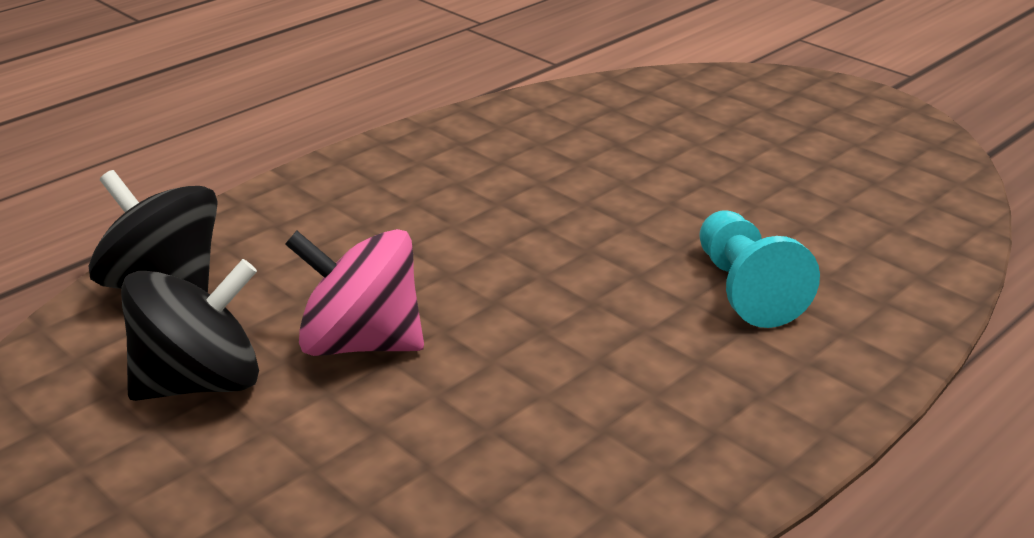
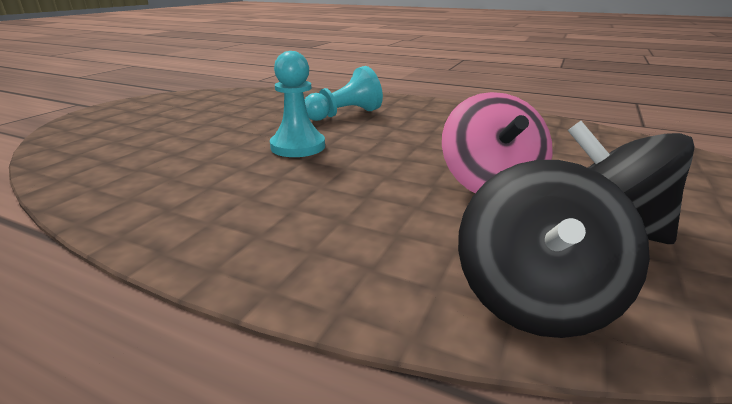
camera: 110 degrees left, 5 degrees down
(594, 224) = (298, 147): none -> turquoise pawn

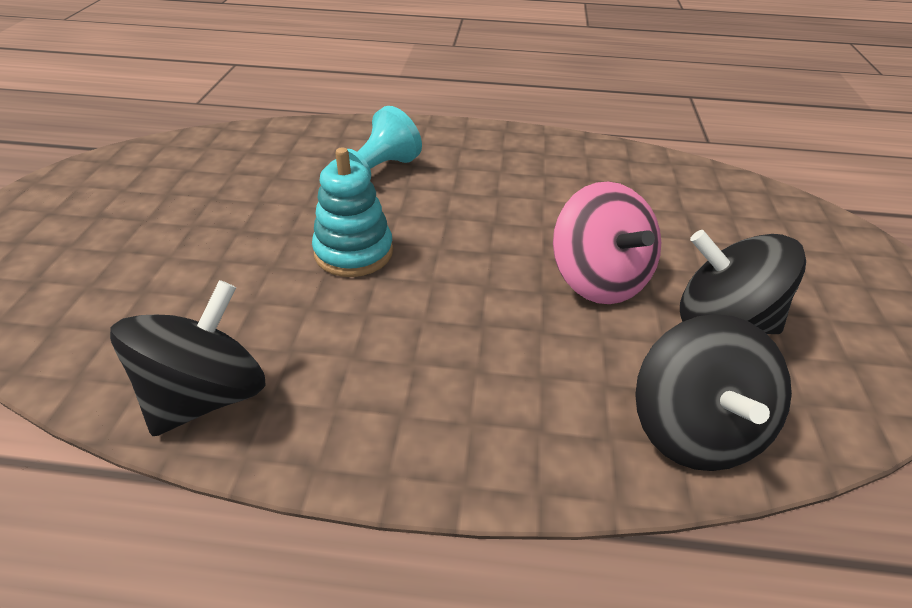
camera: 20 degrees left, 15 degrees up
(129, 199) = (207, 395): none -> black spinning top
(298, 147) = (354, 252): turquoise pawn -> turquoise stacking toy

